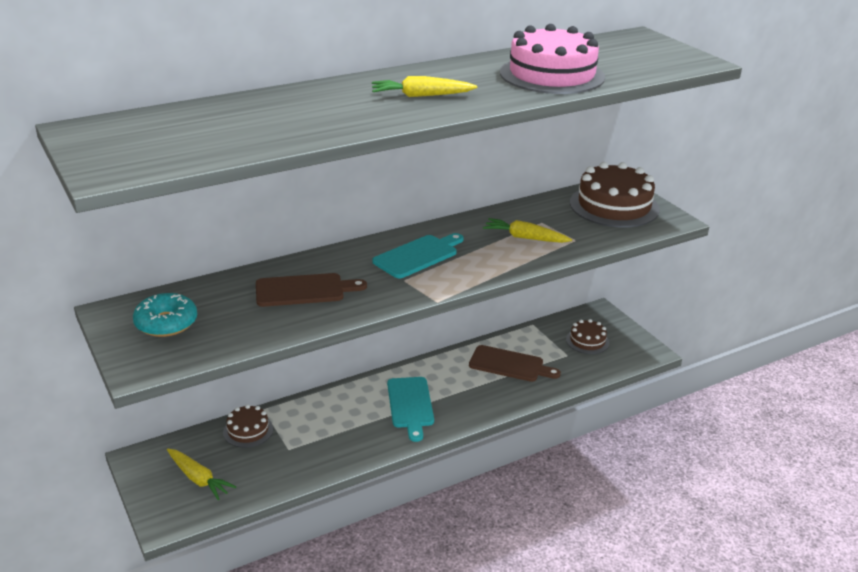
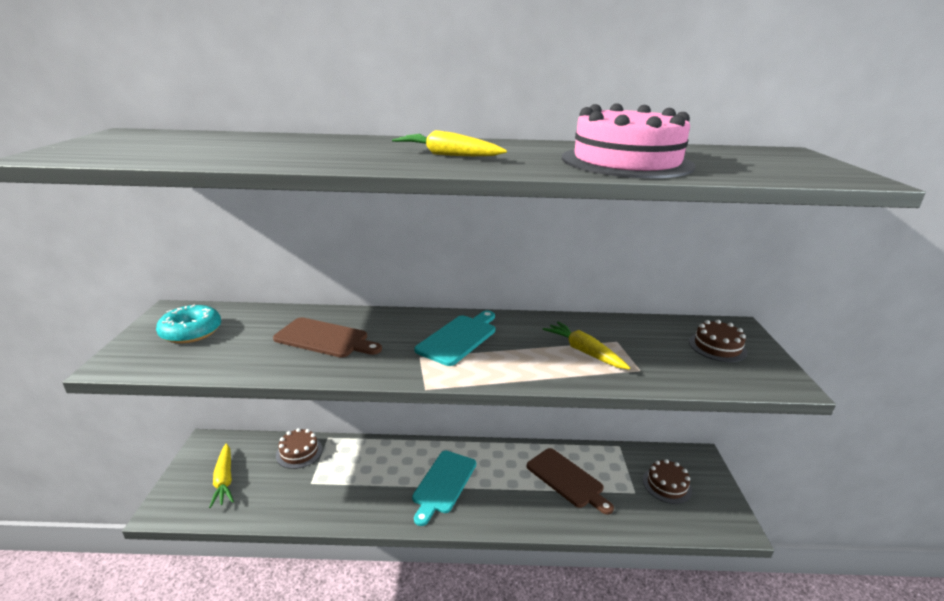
camera: 30 degrees right, 5 degrees down
(418, 256) = (459, 338): turquoise cutting board -> turquoise cutting board turned 45 degrees counterclockwise
(614, 206) = (717, 347): brown cake -> brown cake, size x0.52

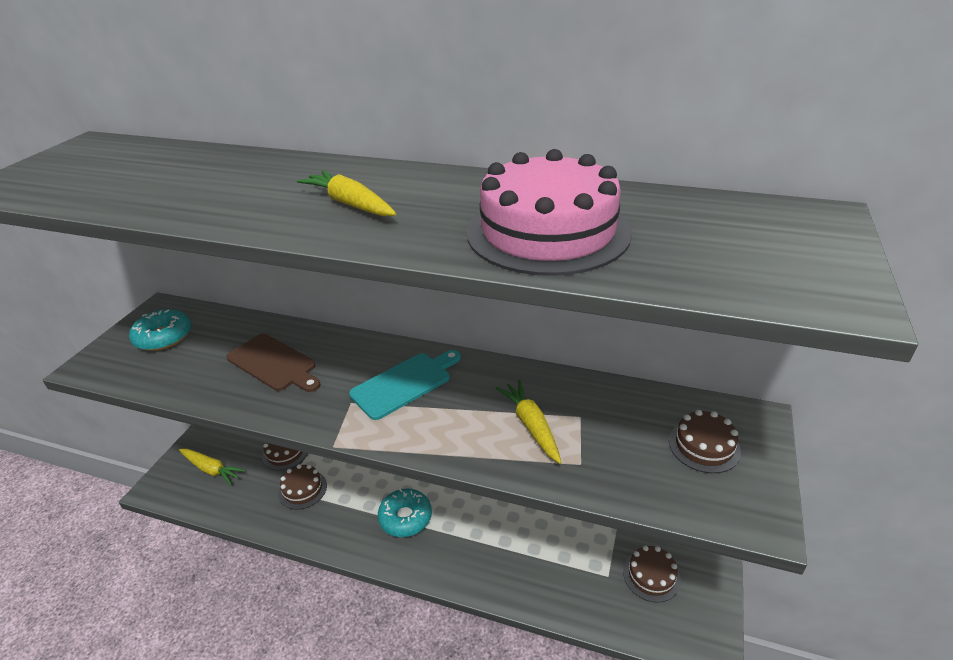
camera: 20 degrees right, 10 degrees up
(224, 480) = (212, 469): yellow carrot -> yellow carrot turned 60 degrees counterclockwise
(331, 479) = (302, 489): none -> brown cake
(443, 484) = (405, 518): turquoise cutting board -> turquoise donut
(567, 479) = (537, 542): brown cutting board -> none

